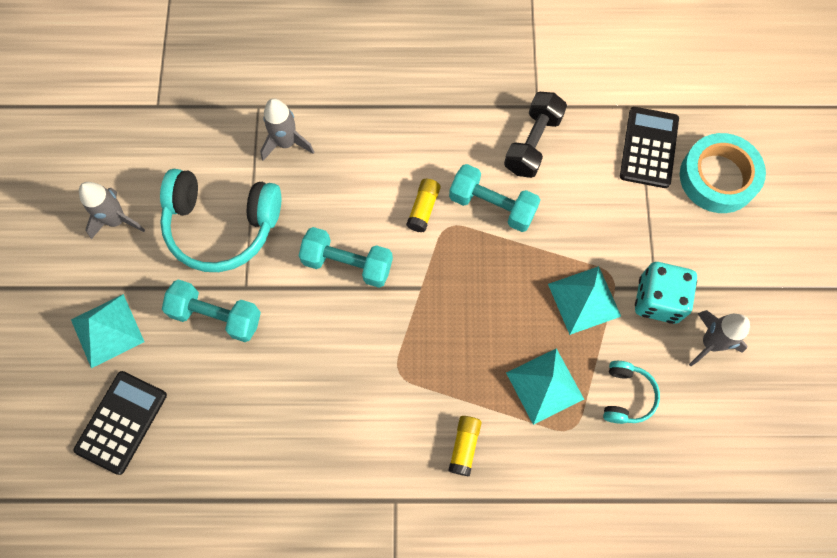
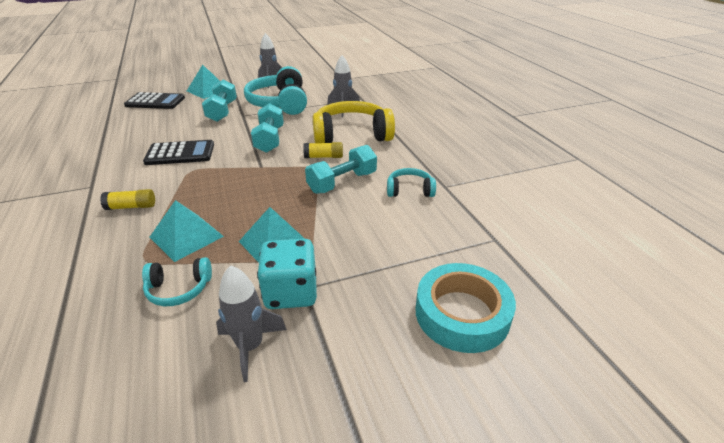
camera: 70 degrees right, 35 degrees down
(376, 158) = (351, 135): none -> yellow headphones
(492, 205) = (342, 182): turquoise dumbbell -> turquoise dumbbell turned 45 degrees clockwise
(532, 143) = (409, 190): black dumbbell -> turquoise headphones
(649, 148) = (456, 254): black calculator -> black calculator (180, 153)

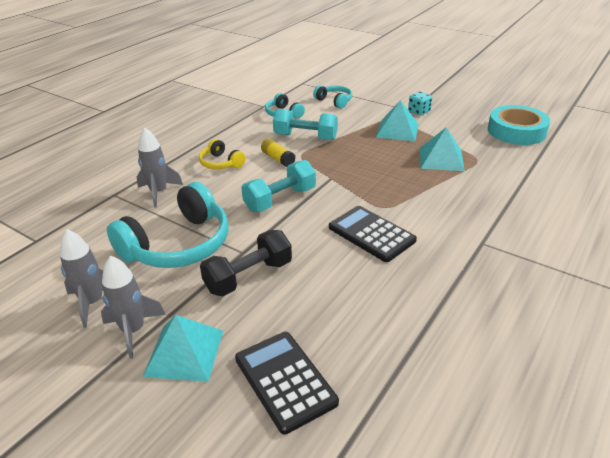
camera: 125 degrees left, 0 degrees up
(131, 207) = (460, 200): yellow glue stick -> none
(179, 289) = (469, 137): turquoise headphones -> turquoise headphones (334, 101)
(222, 111) = (248, 276): turquoise dumbbell -> black dumbbell
(250, 346) = (457, 107): grey rocket -> grey rocket (133, 331)
(291, 292) = (419, 111): turquoise dice -> turquoise dice, size x0.58
(351, 135) = (221, 163): yellow headphones -> yellow headphones, size x0.50
(462, 313) = (366, 78): turquoise tape -> turquoise tape (516, 131)

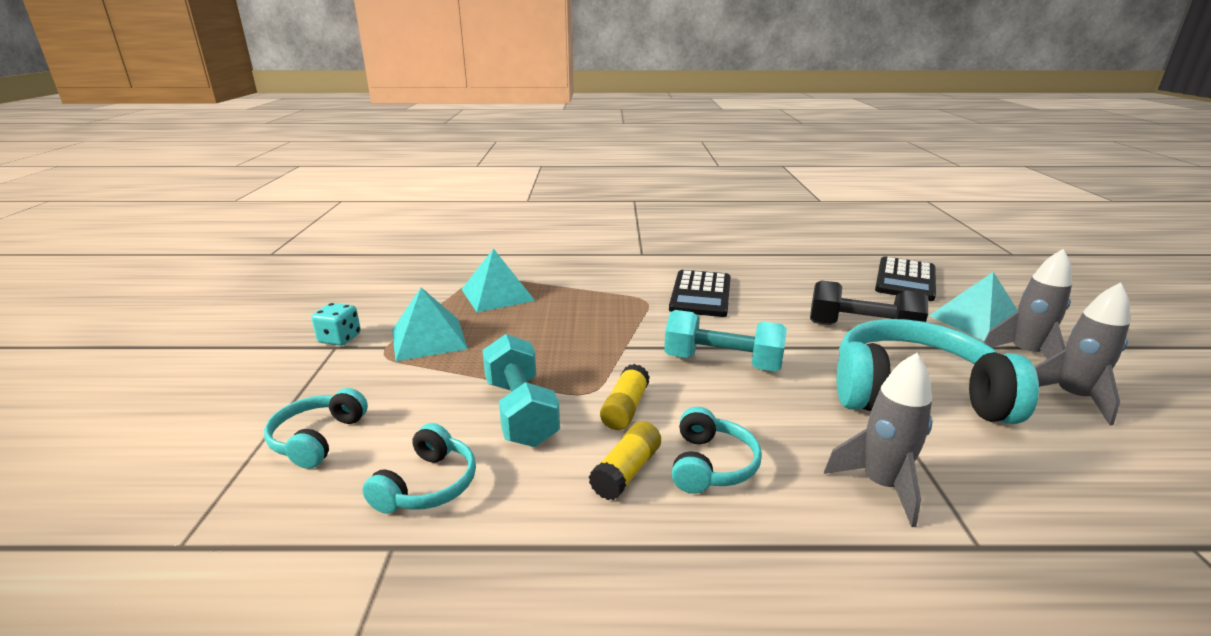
camera: 125 degrees left, 10 degrees down
(221, 163) = (711, 465): yellow headphones -> turquoise headphones
(242, 146) = (626, 471): none -> yellow glue stick
(516, 131) = (380, 270): turquoise tape -> none

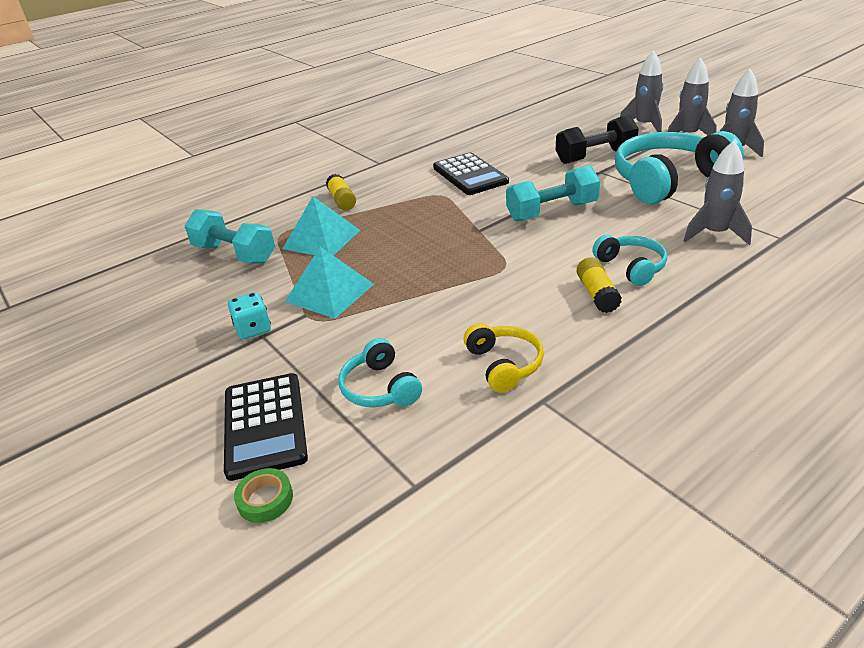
camera: 35 degrees left, 10 degrees up
(110, 474) = (265, 499): none -> green tape
(428, 485) = (504, 365): turquoise headphones -> yellow headphones
(520, 411) = (484, 299): turquoise dumbbell -> turquoise dumbbell (234, 254)
(625, 408) = (541, 264): yellow glue stick -> yellow glue stick (342, 200)
(905, 280) = (575, 114): black calculator -> black calculator (265, 425)
(977, 321) = (644, 126): turquoise pyramid -> grey rocket

